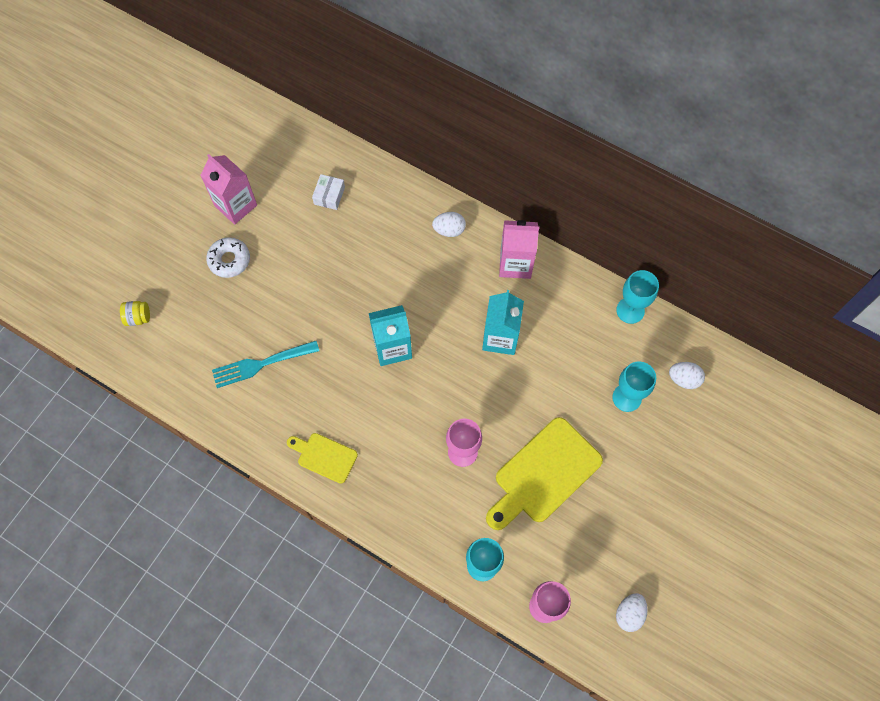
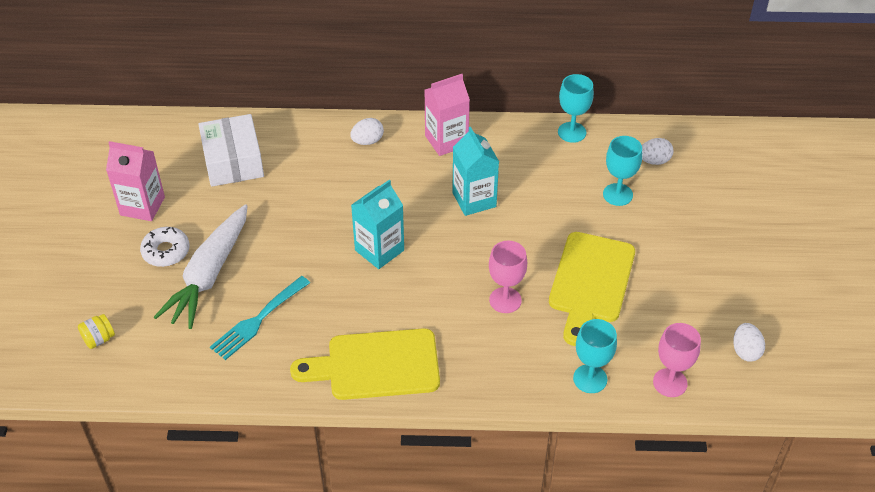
camera: 30 degrees left, 20 degrees down
(249, 300) = (209, 275): none -> white carrot
(324, 456) = (376, 365): yellow cutting board -> yellow cutting board, size x1.82
(329, 195) = (233, 161): white box -> white box, size x2.01

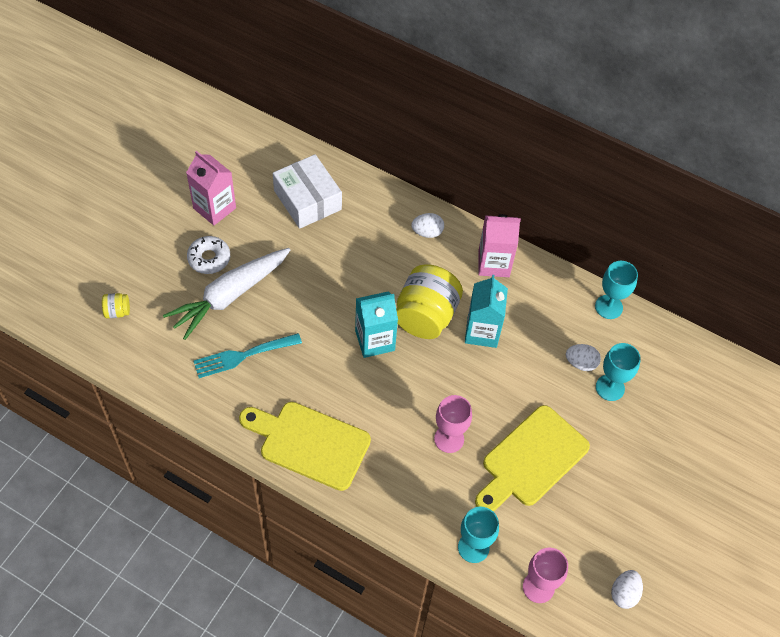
camera: 25 degrees right, 10 degrees up
(233, 161) = (307, 200): white box -> white box turned 45 degrees counterclockwise
(413, 209) = (425, 316): none -> yellow jar
(654, 161) = (665, 370): white egg -> white egg (580, 363)

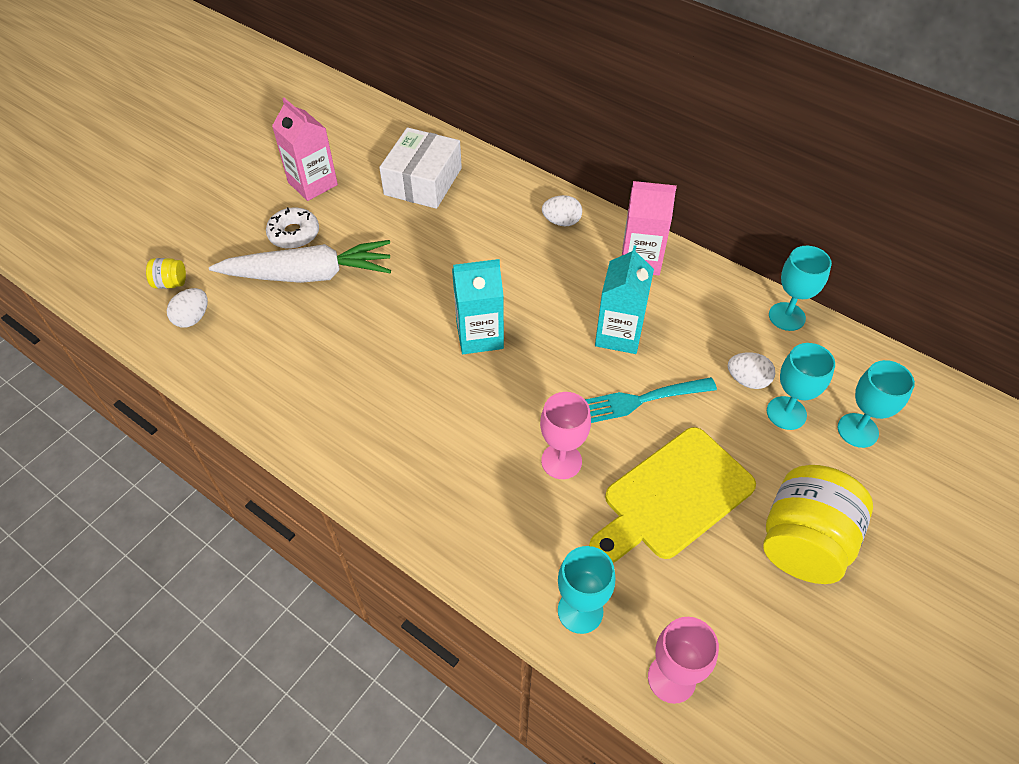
camera: 10 degrees right, 5 degrees down
(229, 296) = (309, 275): white carrot -> white carrot turned 150 degrees counterclockwise
(243, 356) = (310, 342): turquoise fork -> turquoise fork (638, 401)
(307, 200) = (423, 181): white box -> white box turned 45 degrees clockwise
(309, 443) = (374, 452): yellow cutting board -> none
(425, 316) = (548, 312): yellow jar -> yellow jar (803, 542)
(624, 593) = (802, 701): white egg -> white egg (192, 318)
(661, 397) = (857, 430): none -> turquoise goblet

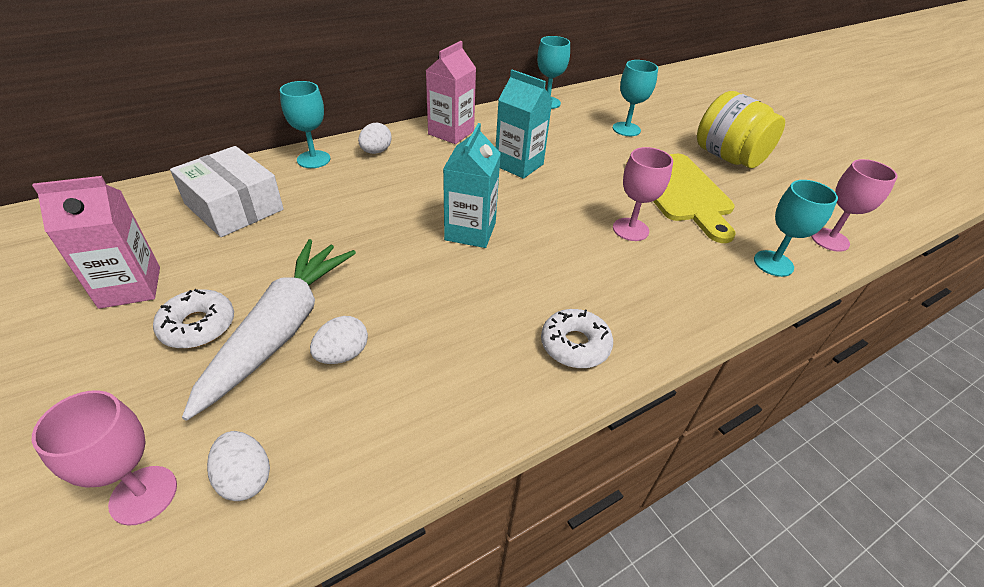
camera: 70 degrees left, 10 degrees down
(170, 283) = (143, 495): yellow jar -> pink goblet
(370, 453) = (575, 345): none -> white donut
(638, 401) = (588, 177): turquoise fork -> none
(747, 380) = (592, 132): white egg -> white egg (342, 354)
(857, 430) = (649, 113): turquoise goblet -> turquoise goblet (313, 159)

